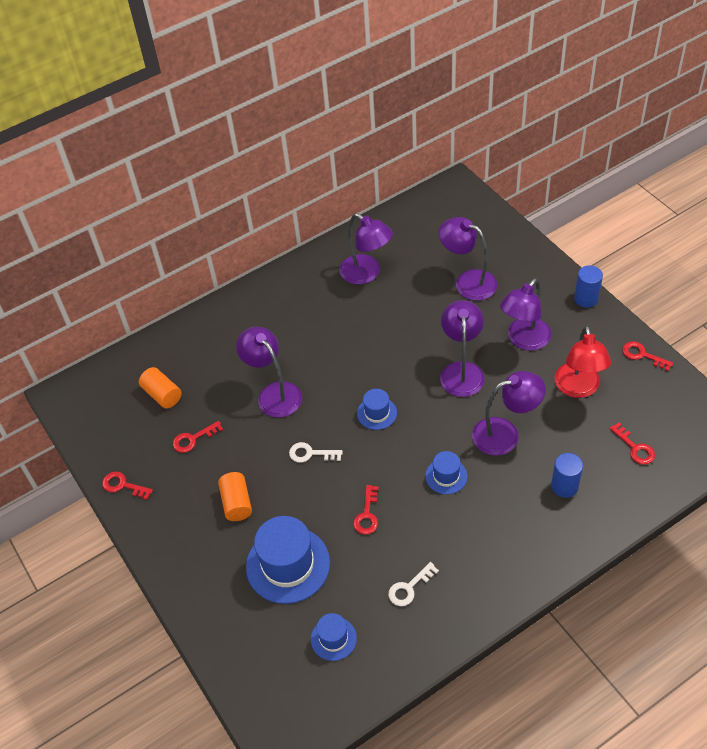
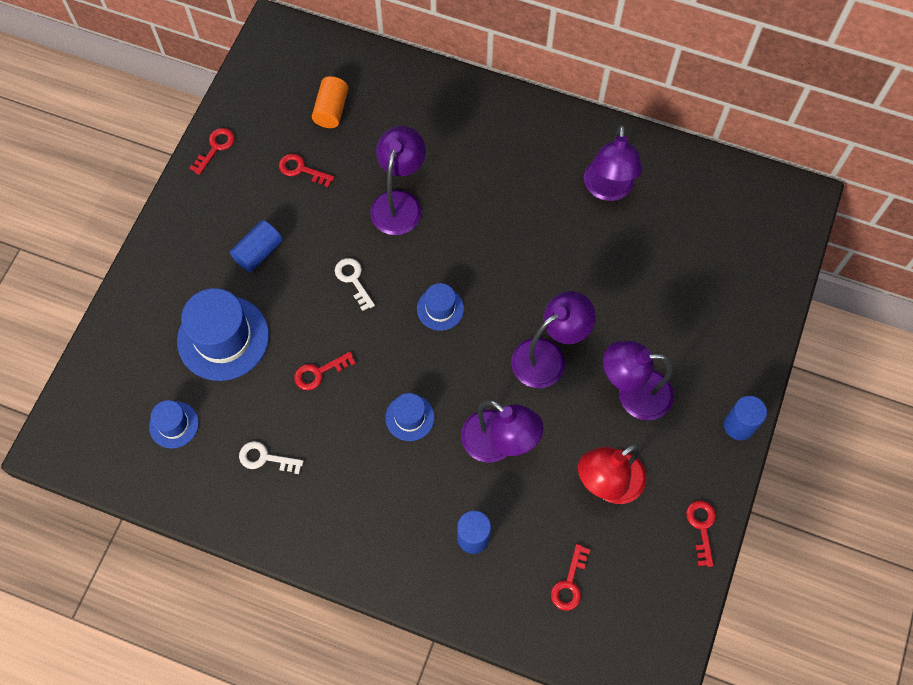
camera: 50 degrees right, 15 degrees up
(123, 485) = (215, 148): red key -> red key turned 45 degrees clockwise
(237, 503) = (258, 252): orange cylinder -> blue cylinder
(468, 281) = (672, 292): purple lamp -> none

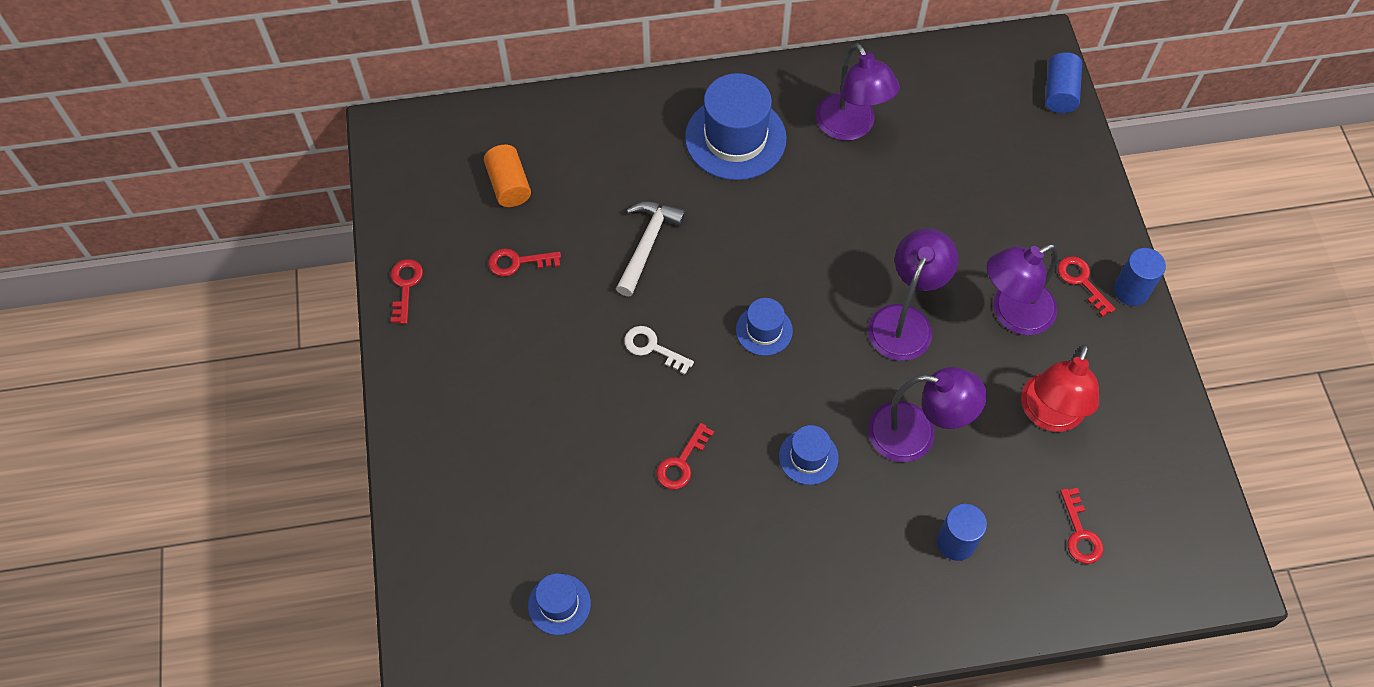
camera: 30 degrees left, 5 degrees down
(223, 338) = (551, 482): blue hat -> blue hat (735, 138)
(258, 252) = (529, 372): blue cylinder -> blue cylinder (1060, 93)
(265, 458) = (684, 583): white key -> none
(399, 203) = (647, 244): purple lamp -> white hammer
(702, 527) = (1164, 407): red key -> red key (1081, 281)

